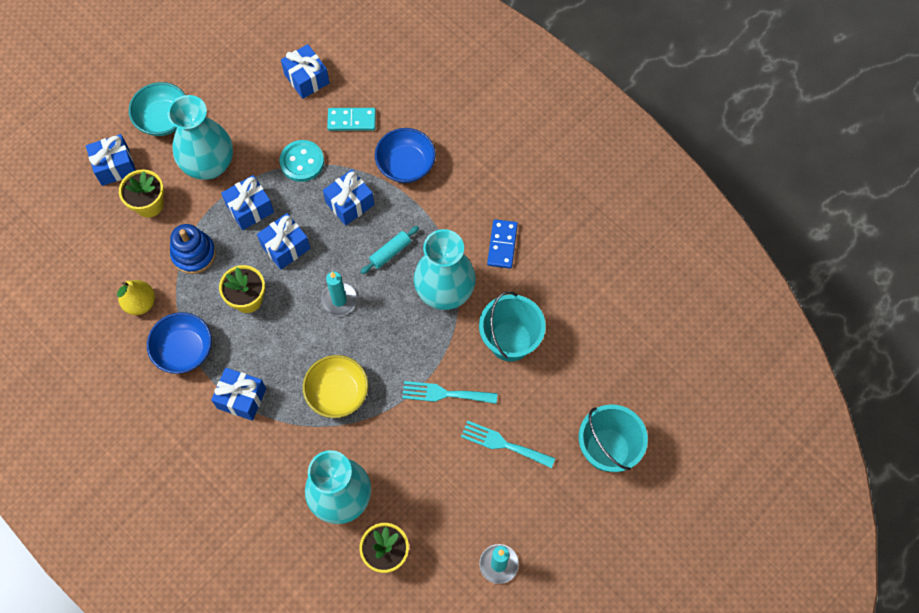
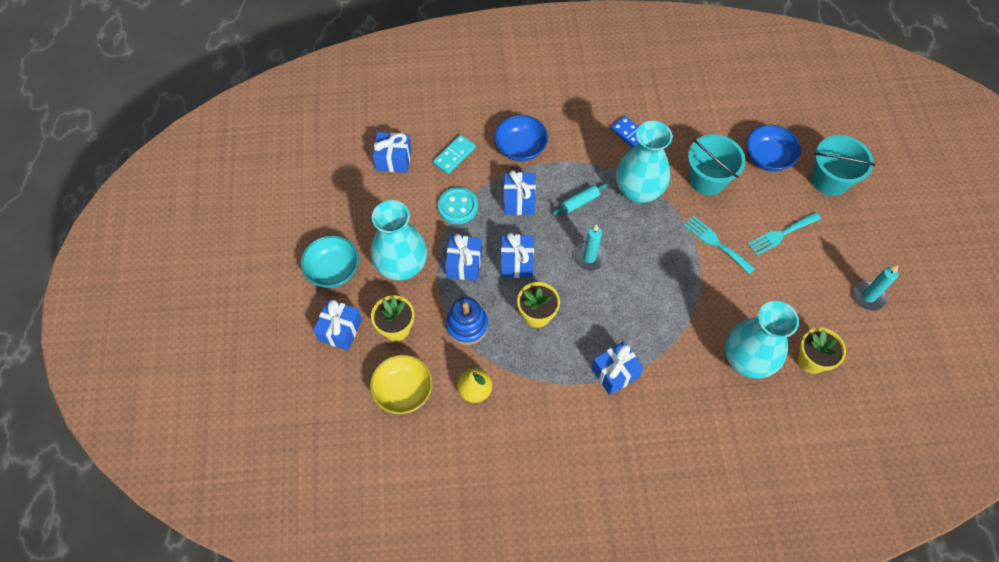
camera: 50 degrees left, 5 degrees down
(184, 350) = (542, 386): blue bowl -> blue bowl (767, 158)
(337, 393) = (662, 307): yellow bowl -> yellow bowl (403, 391)
(390, 252) = (579, 202): turquoise rolling pin -> turquoise rolling pin turned 60 degrees clockwise
(444, 394) = (716, 243): turquoise fork -> turquoise fork turned 90 degrees clockwise

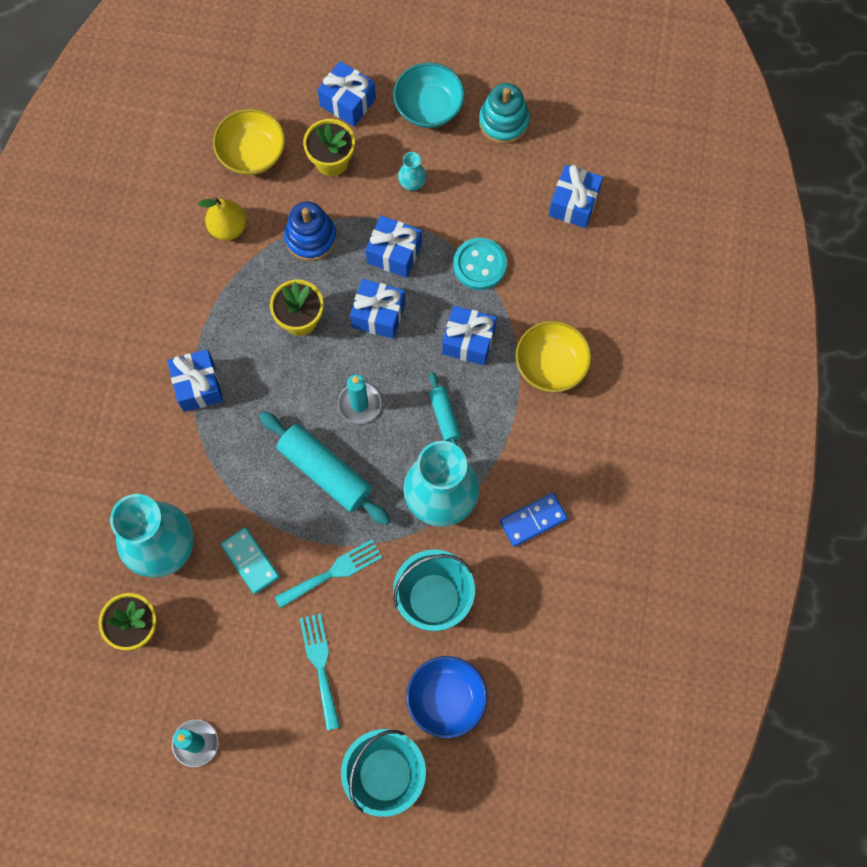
camera: 105 degrees right, 10 degrees up
(335, 217) = (503, 122): none -> turquoise stacking toy
(402, 266) = (412, 183): turquoise vase -> turquoise vase, size x0.41
(454, 155) = (560, 279): turquoise domino -> turquoise domino (250, 561)
(520, 148) = (551, 365): blue bowl -> yellow bowl
(647, 266) = (325, 472): none -> turquoise rolling pin

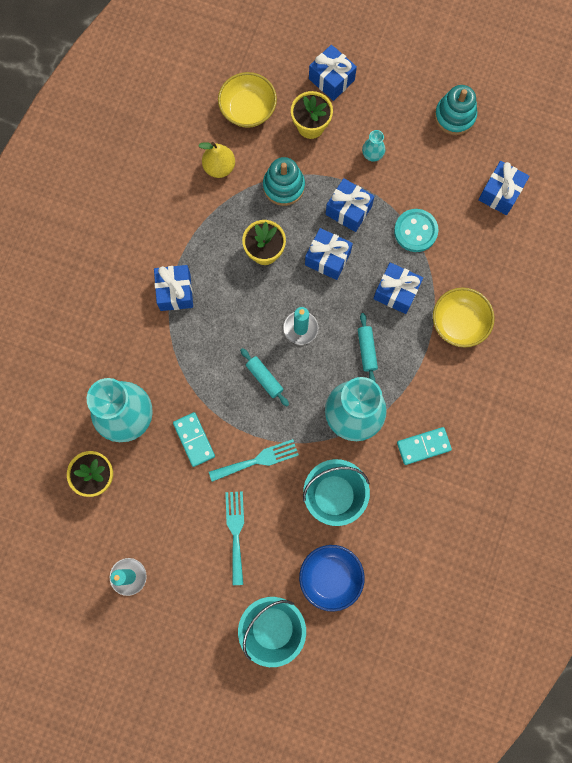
camera: 10 degrees right, 5 degrees up
(310, 237) = (283, 186): blue stacking toy -> turquoise stacking toy
(325, 472) = (264, 378): turquoise rolling pin -> turquoise rolling pin, size x0.54
(429, 107) = (396, 94): turquoise bowl -> none
(533, 520) = (423, 446): blue domino -> turquoise domino

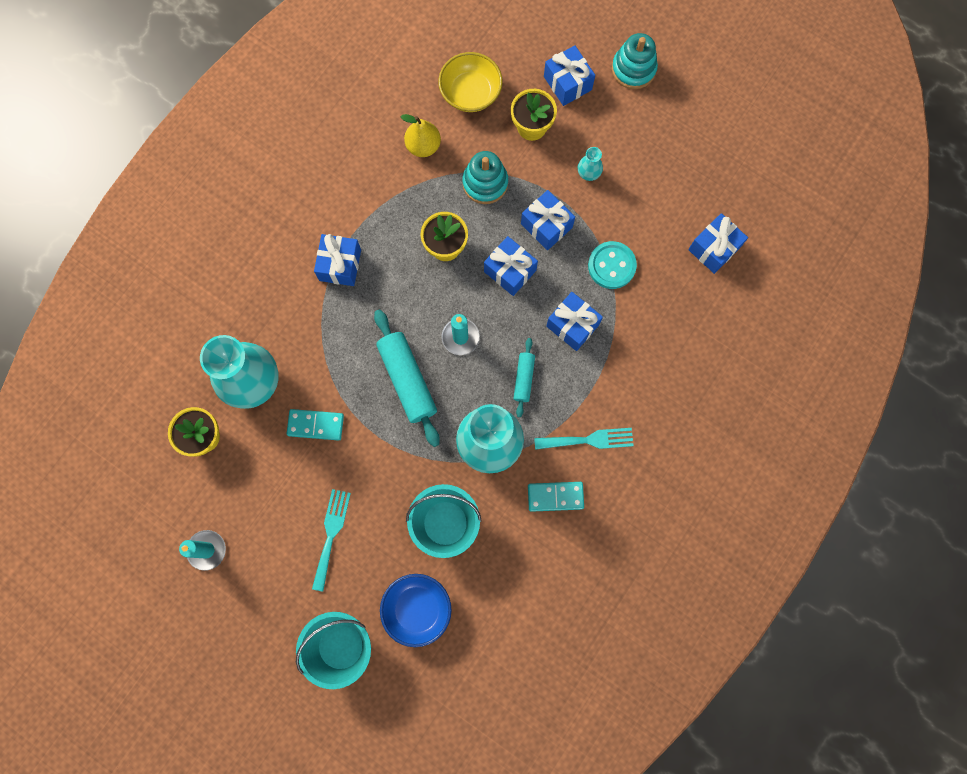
camera: 15 degrees right, 0 degrees up
(194, 439) = (315, 425): turquoise domino -> turquoise domino turned 75 degrees counterclockwise
(258, 460) = (376, 464): turquoise fork -> turquoise fork (588, 440)
(264, 378) = (407, 380): turquoise rolling pin -> turquoise rolling pin, size x1.85
(455, 116) = (688, 154): turquoise stacking toy -> turquoise stacking toy (633, 69)
(459, 323) = (630, 375): yellow bowl -> none

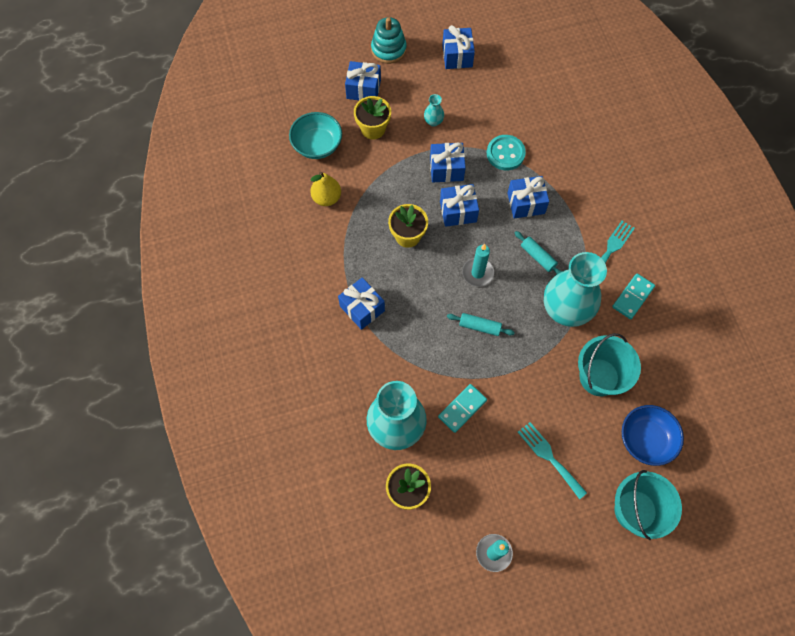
camera: 50 degrees left, 10 degrees down
(407, 380) = (479, 326): turquoise rolling pin -> turquoise rolling pin, size x0.54
(470, 93) = (317, 145): yellow bowl -> turquoise bowl
(485, 183) = (386, 182): turquoise stacking toy -> none
(714, 248) = (543, 93): blue gift -> blue gift (457, 56)

